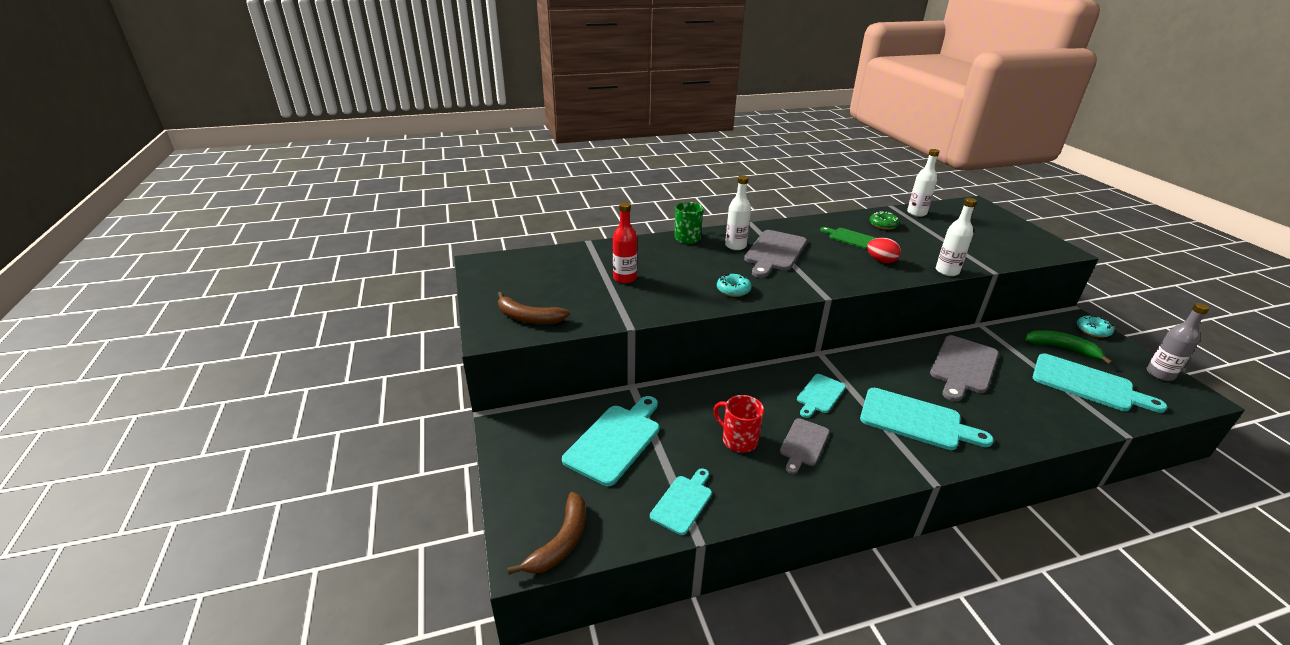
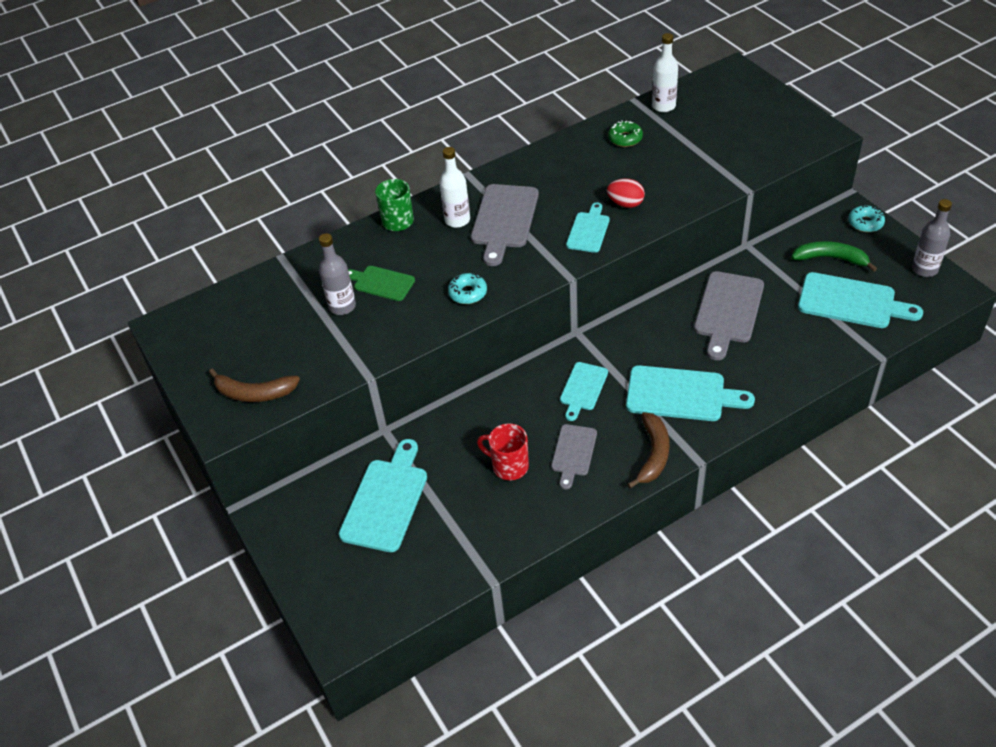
camera: 10 degrees left, 15 degrees up
(560, 542) = (367, 618): brown banana -> brown banana (653, 454)
(625, 278) = (342, 306): red bottle -> grey bottle
(683, 502) = (469, 548): turquoise cutting board -> turquoise cutting board (588, 230)
(850, 238) = (588, 172): green cutting board -> green cutting board (381, 283)
(947, 271) = (698, 203): white bottle -> none

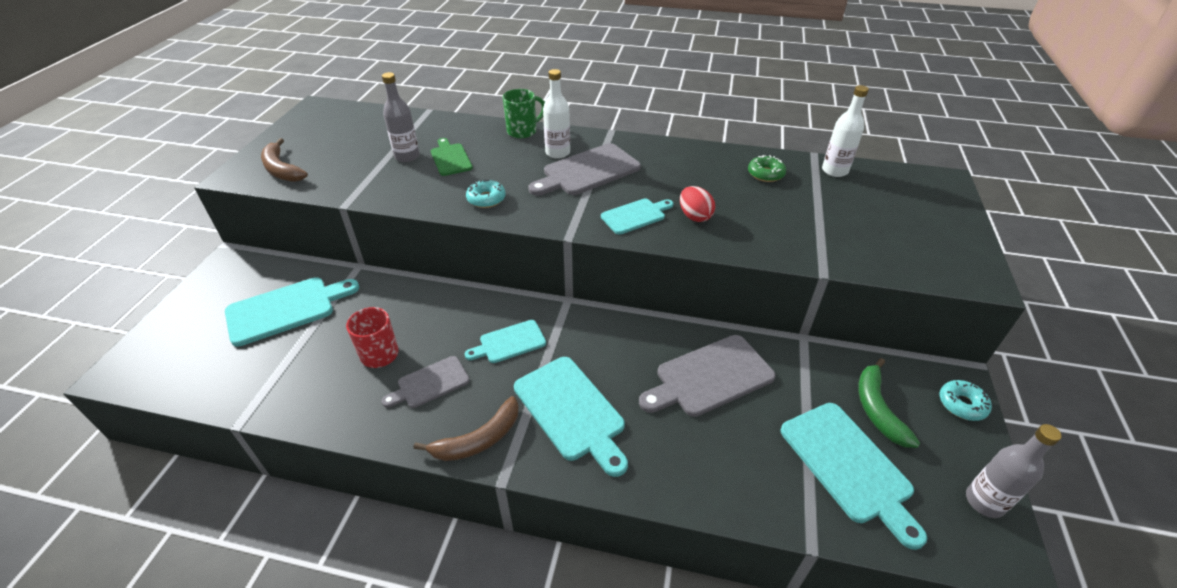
camera: 40 degrees right, 5 degrees down
(830, 258) = (877, 409): green banana -> green banana turned 150 degrees counterclockwise

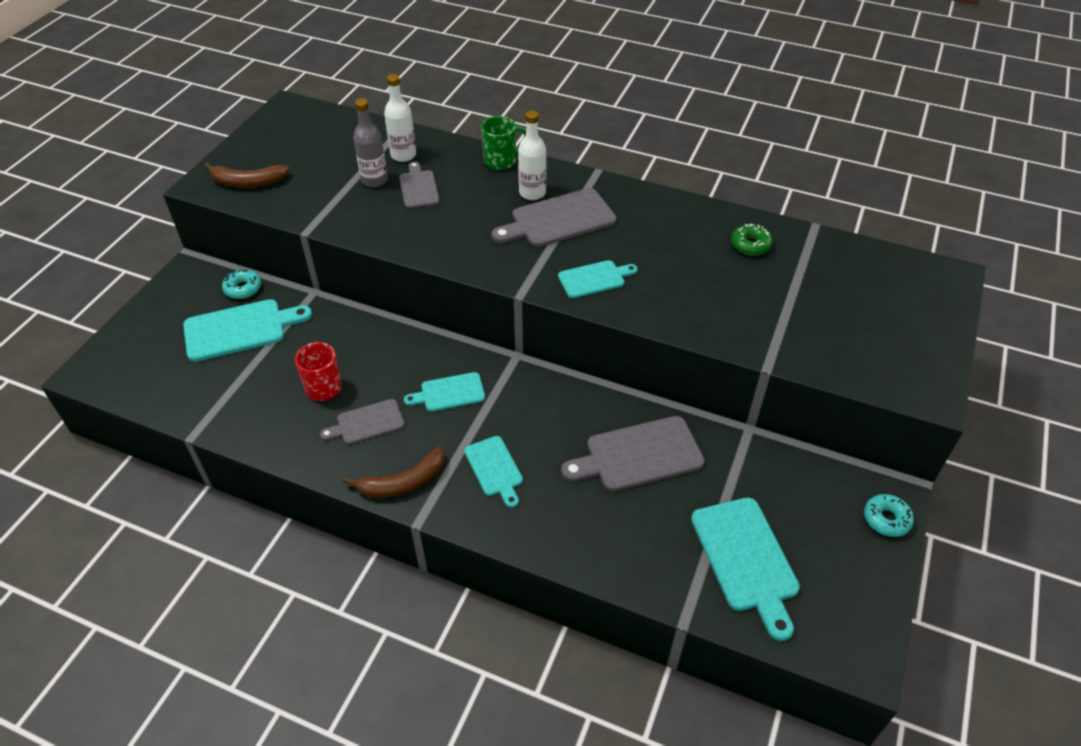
camera: 10 degrees right, 5 degrees up
(281, 169) = (247, 182): brown banana -> brown banana turned 60 degrees counterclockwise
(450, 158) = (419, 187): green cutting board -> grey cutting board
(486, 199) = (446, 241): turquoise donut -> turquoise donut (243, 288)
(571, 411) = (494, 469): turquoise cutting board -> turquoise cutting board, size x0.60
(694, 216) = (656, 287): red egg -> none
(834, 171) = (829, 249): white bottle -> white bottle (403, 155)
(877, 409) = (797, 511): green banana -> none
(984, 501) = (866, 611): grey bottle -> none

